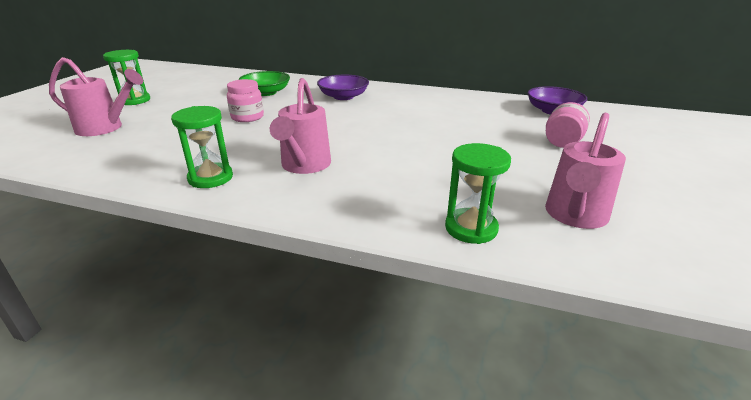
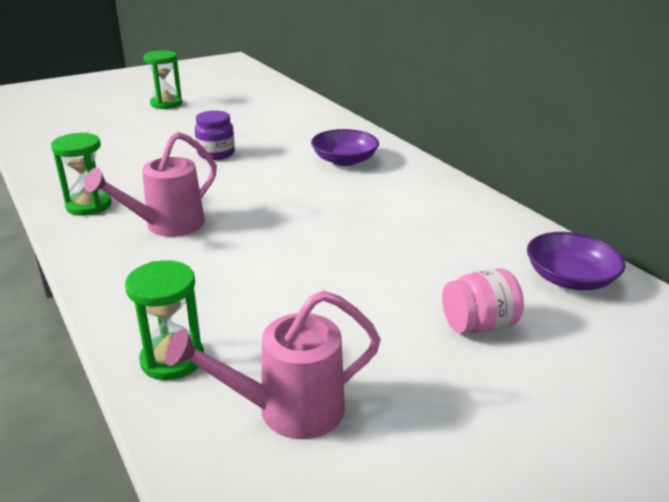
camera: 40 degrees right, 0 degrees up
(105, 128) = (104, 127): pink watering can -> none
(247, 117) = (216, 154): pink jar -> purple jar
(266, 92) = (281, 129): green bowl -> none

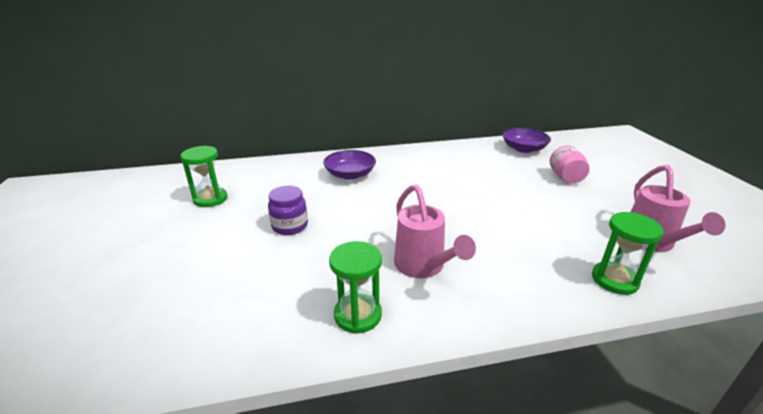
camera: 70 degrees left, 0 degrees up
(166, 104) = (114, 242): green hourglass -> green hourglass (210, 199)

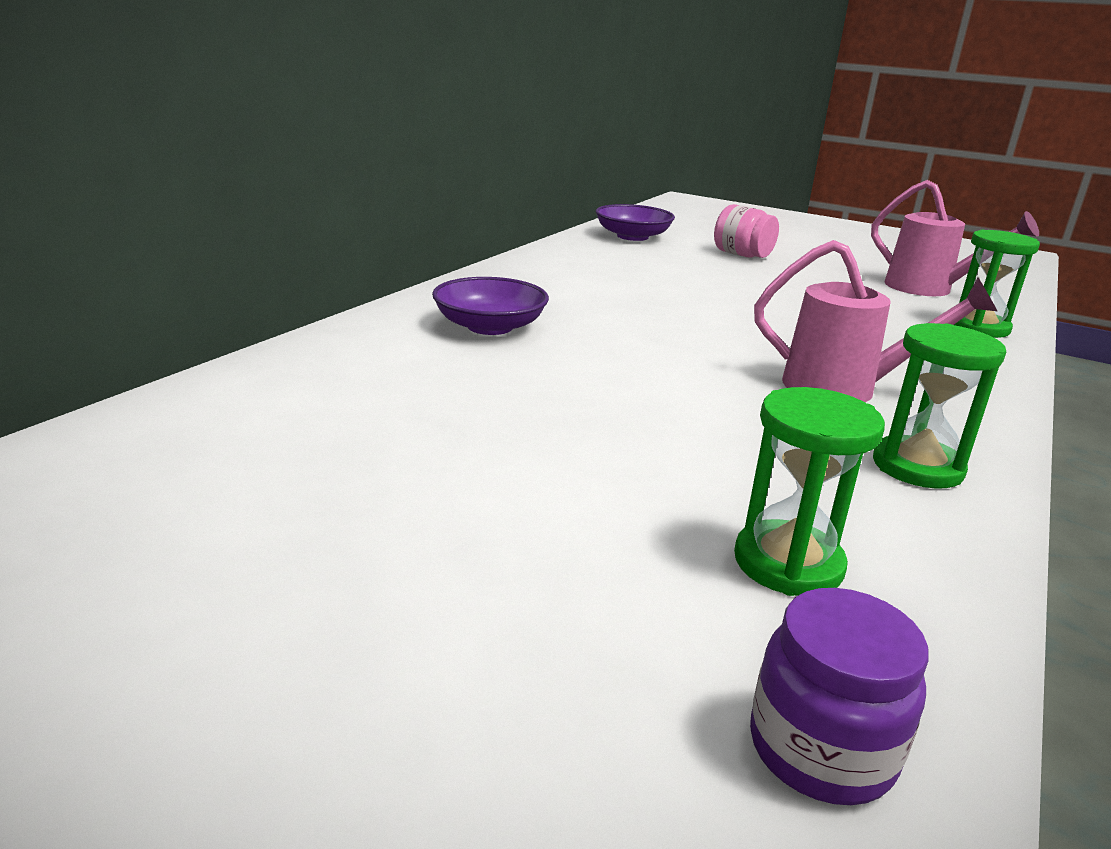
camera: 50 degrees left, 5 degrees down
(210, 199) = (318, 453): green hourglass -> green hourglass (788, 563)
(290, 226) = (583, 423): purple jar -> purple jar (821, 750)

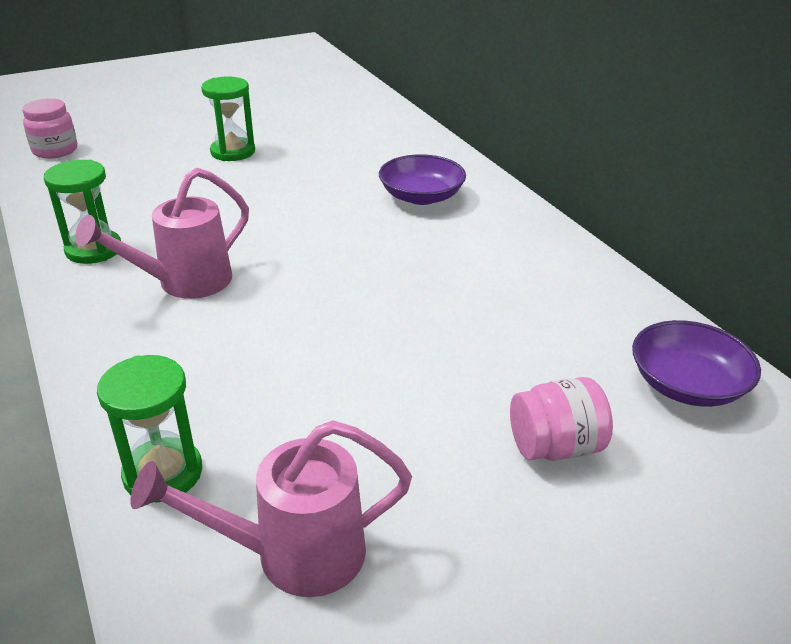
camera: 125 degrees right, 10 degrees up
(788, 563) = (108, 180): green hourglass -> green hourglass (233, 152)
(821, 750) = (55, 150): purple jar -> pink jar

